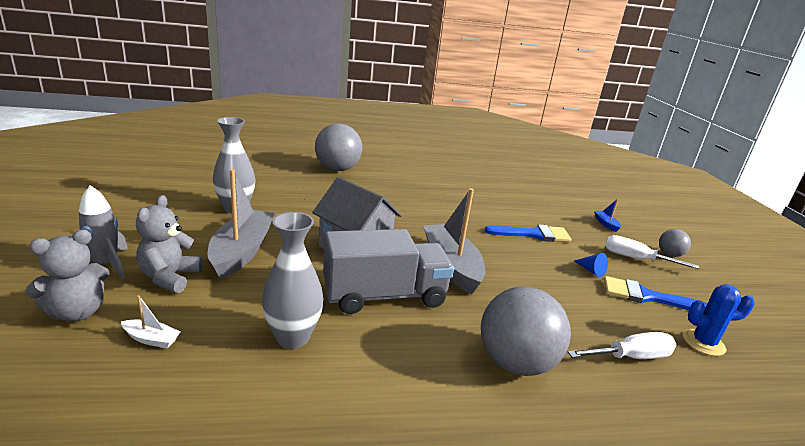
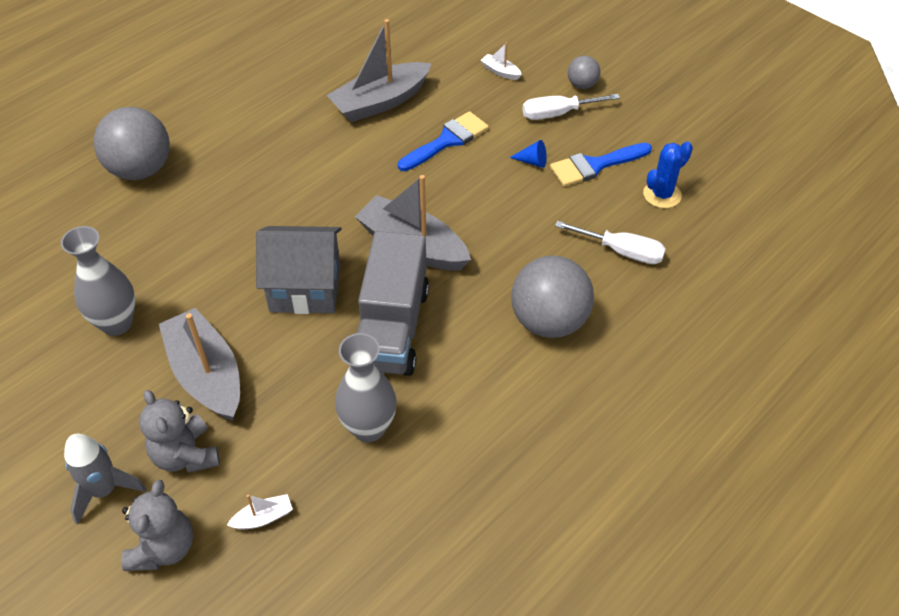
camera: 35 degrees left, 25 degrees up
(384, 295) = (392, 328): grey truck -> grey truck turned 150 degrees clockwise
(505, 202) = (380, 102): none -> grey boat
(606, 224) = (500, 71): blue boat -> white boat
(630, 357) = (621, 251): white screwdriver -> white screwdriver turned 75 degrees clockwise

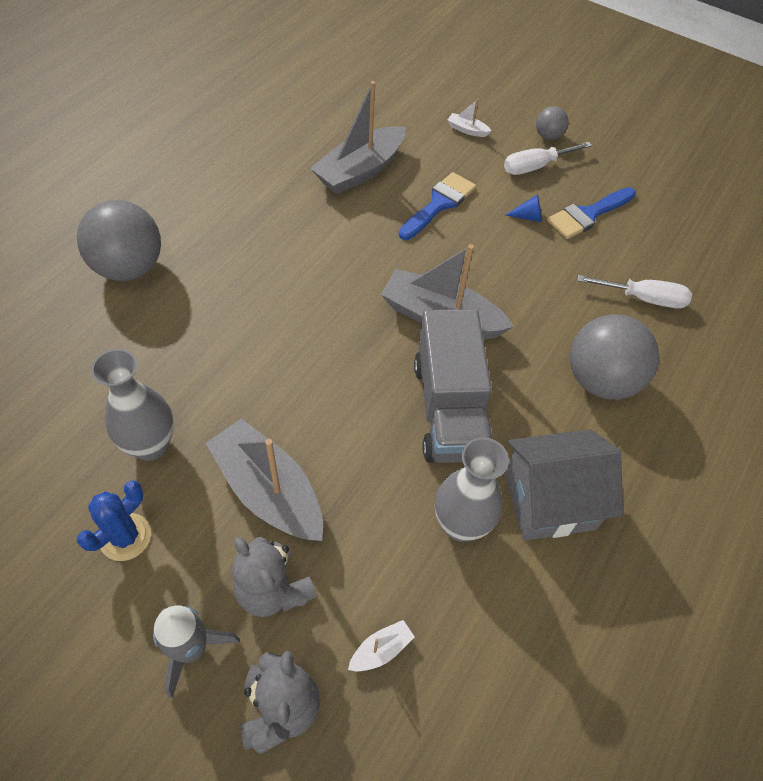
camera: 15 degrees left, 5 degrees up
(305, 288) = (345, 377): grey house -> grey house (549, 501)
(662, 194) = (659, 237): blue cactus -> blue cactus (125, 537)

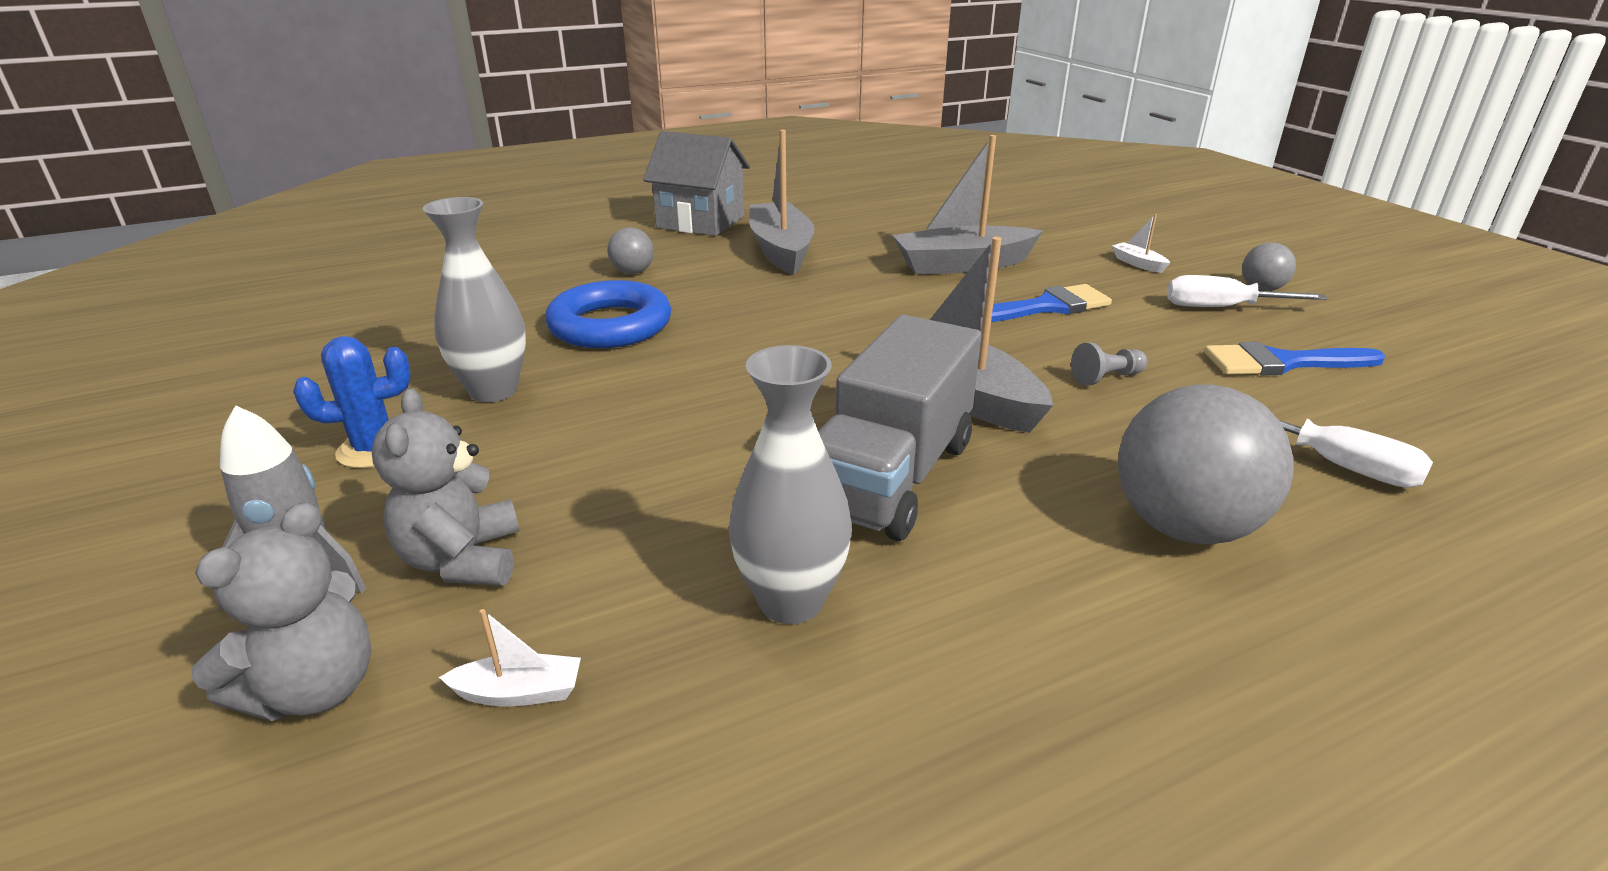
camera: 35 degrees right, 25 degrees down
(129, 267) = (633, 272): grey ball -> grey ball, size x0.49
(169, 340) = (610, 325): none -> blue ring
(269, 491) = (570, 469): grey boat -> grey boat (781, 250)
(509, 267) = (1106, 377): none -> grey pawn
(528, 217) = (1175, 343): blue cone -> none
(549, 501) = (970, 633): grey house -> grey house (701, 222)

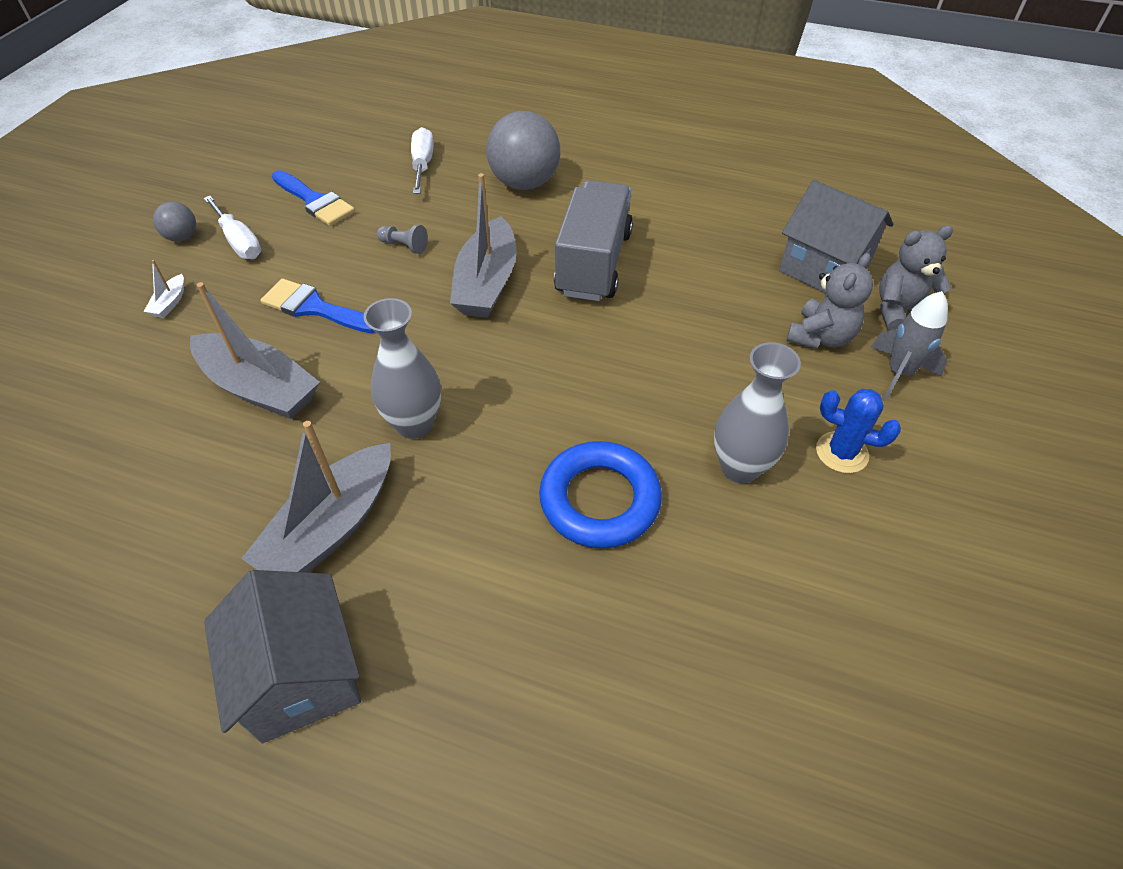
camera: 135 degrees left, 20 degrees up
(519, 692) = (823, 269): white boat -> grey house
(633, 272) = (497, 591): grey ball -> none
(791, 601) = (700, 243): grey vase -> grey vase (414, 424)
(891, 476) = (593, 263): grey truck -> grey truck turned 60 degrees counterclockwise

